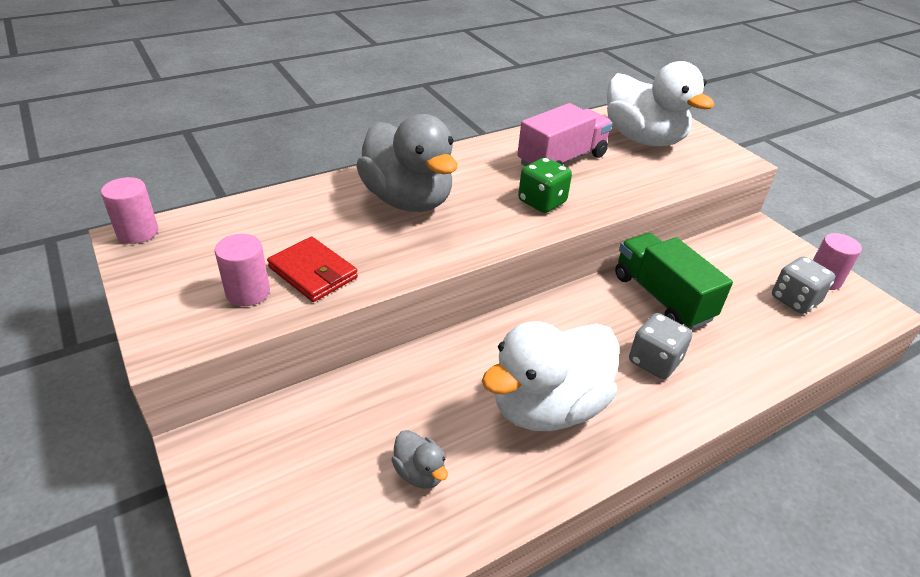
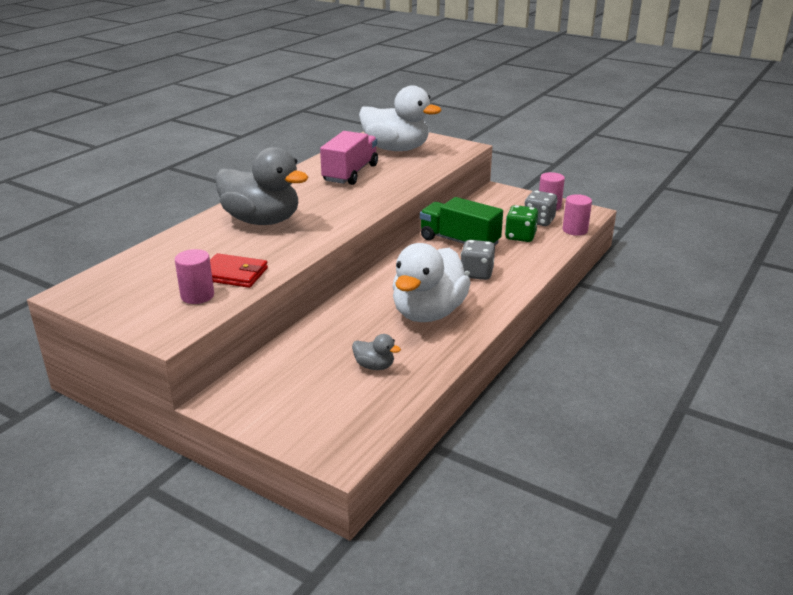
camera: 25 degrees left, 10 degrees down
(138, 232) = (72, 289): pink cylinder -> pink cylinder (575, 230)
(542, 202) = (356, 199): green dice -> green dice (520, 236)

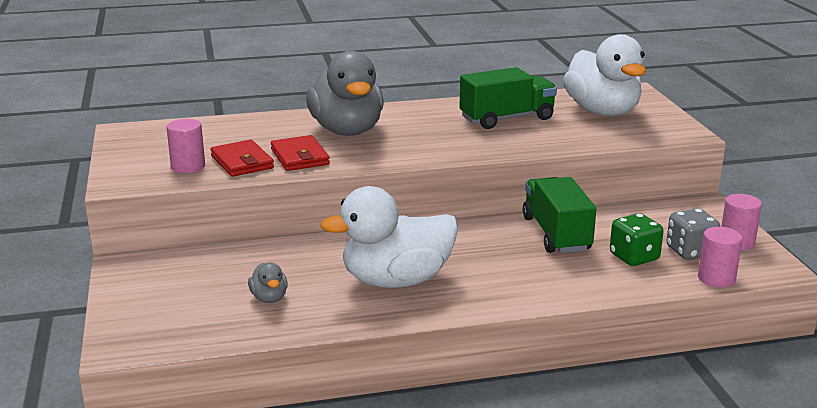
camera: 45 degrees right, 5 degrees down
(269, 252) = (299, 157): none -> red wallet
(350, 173) = (507, 119): pink truck -> green truck
(476, 273) = (512, 269): grey dice -> none

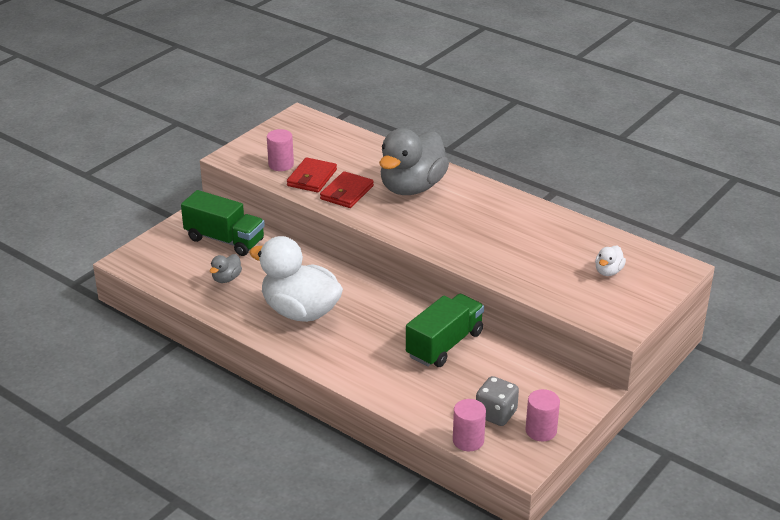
camera: 50 degrees right, 10 degrees up
(507, 119) = (528, 237): green truck -> green truck (224, 240)
(602, 111) = (608, 271): white duck -> white duck, size x0.42
(634, 257) = (453, 392): green dice -> none

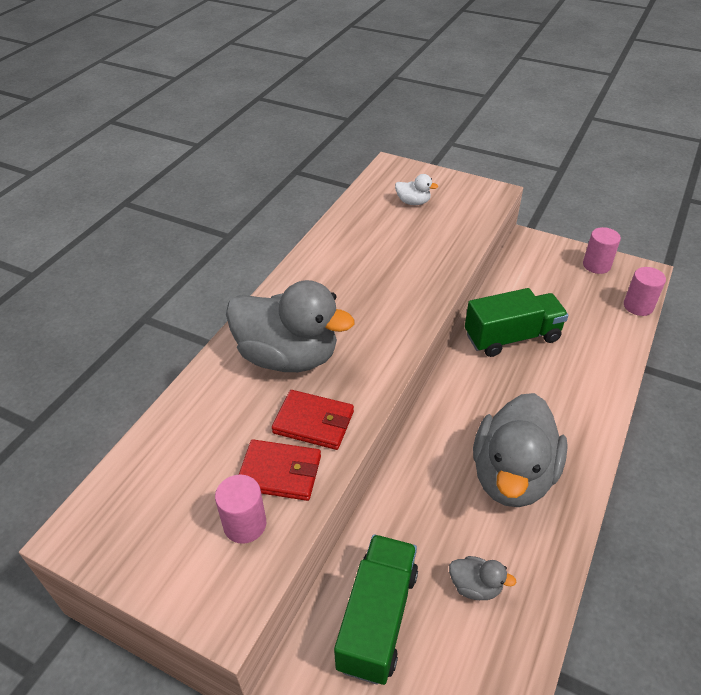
camera: 100 degrees left, 10 degrees up
(300, 312) = (512, 475): white duck -> grey duck
(444, 344) = (512, 337): green truck -> green truck turned 135 degrees clockwise
(496, 414) = (592, 293): grey dice -> none

